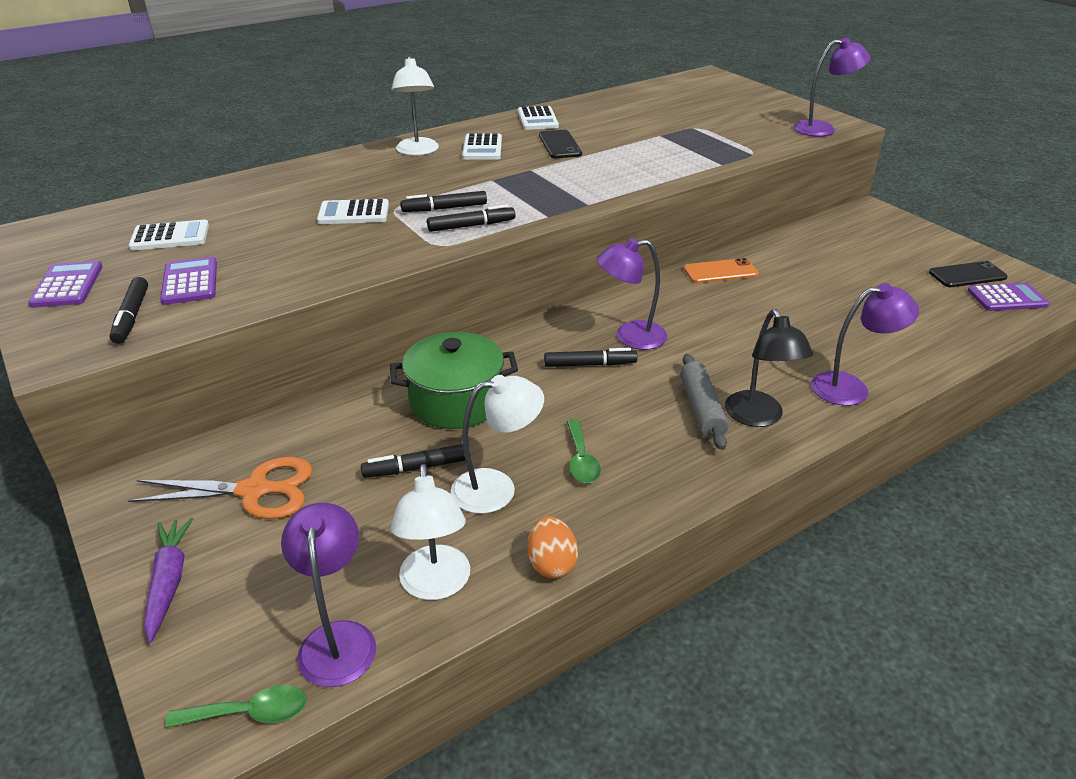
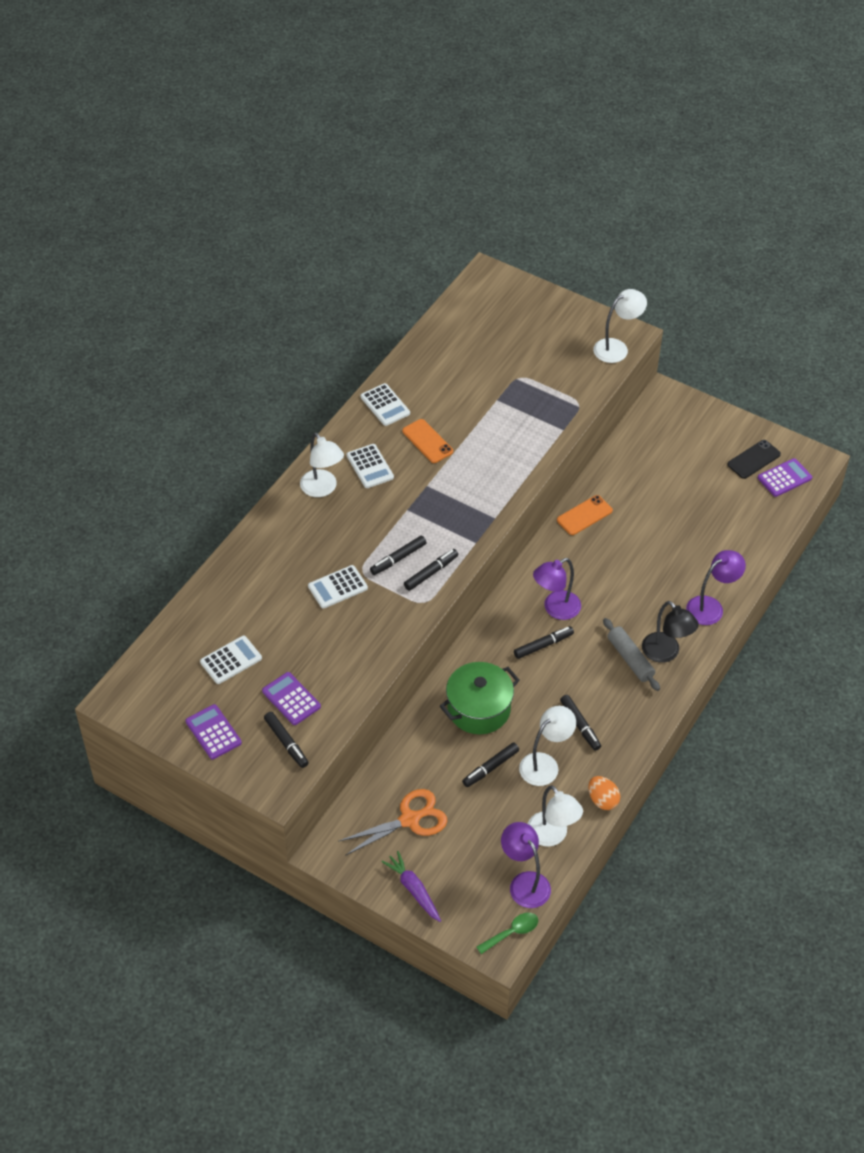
camera: 25 degrees left, 15 degrees up
(560, 145) = (427, 441): black phone -> orange phone
(581, 459) = (580, 725): green spoon -> black marker
(822, 129) = (617, 348): purple lamp -> white lamp

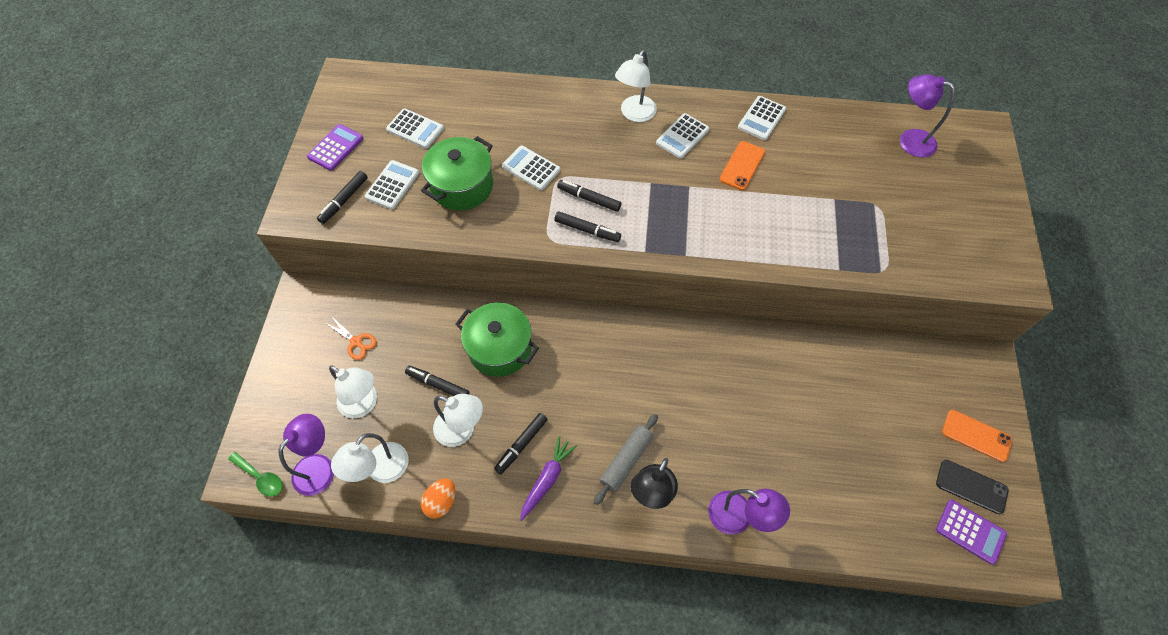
camera: 65 degrees right, 10 degrees up
(291, 699) = (392, 185): purple calculator -> white calculator
(326, 646) = (462, 186): none -> green pot
(409, 820) = (356, 342): orange scissors -> orange scissors, size x0.58
(413, 889) = (283, 375): purple carrot -> purple carrot (547, 479)
(543, 645) = (600, 373): black marker -> none
(555, 609) = (649, 367): purple lamp -> purple lamp (909, 140)
(584, 515) = (779, 347): orange phone -> orange phone (976, 436)
(617, 348) = (989, 275): white lamp -> white lamp (364, 404)

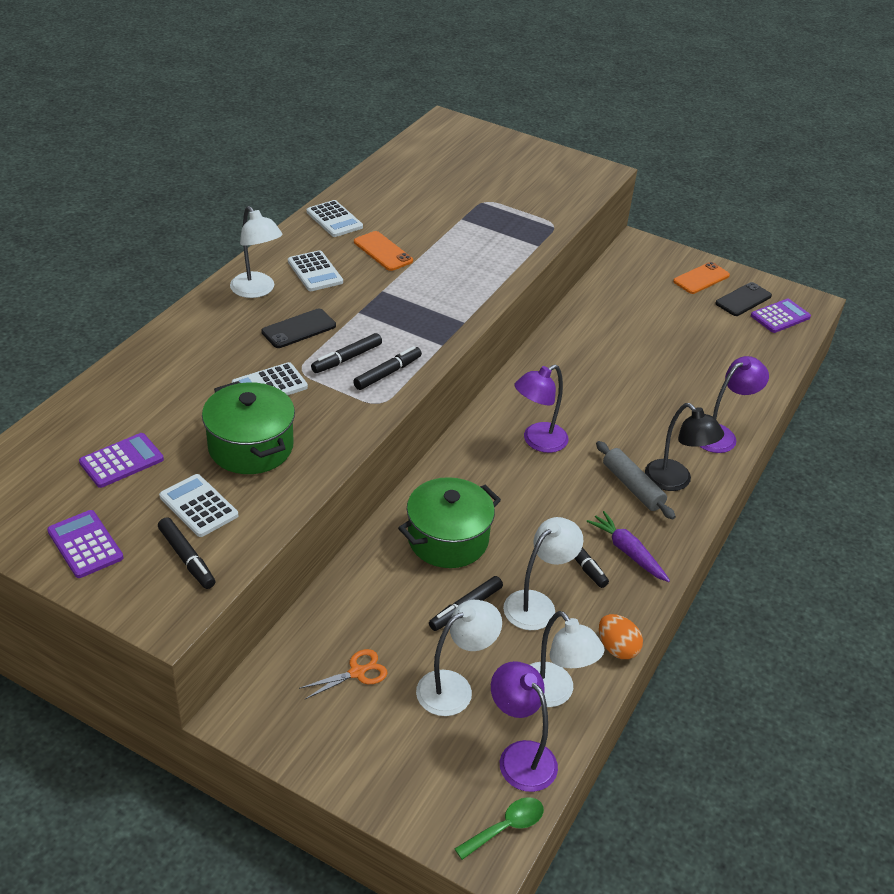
camera: 70 degrees left, 20 degrees down
(415, 129) = (121, 461): white calculator -> purple calculator
(605, 157) = (299, 329): none -> black phone
(909, 140) = (427, 158): purple lamp -> purple lamp (537, 441)

